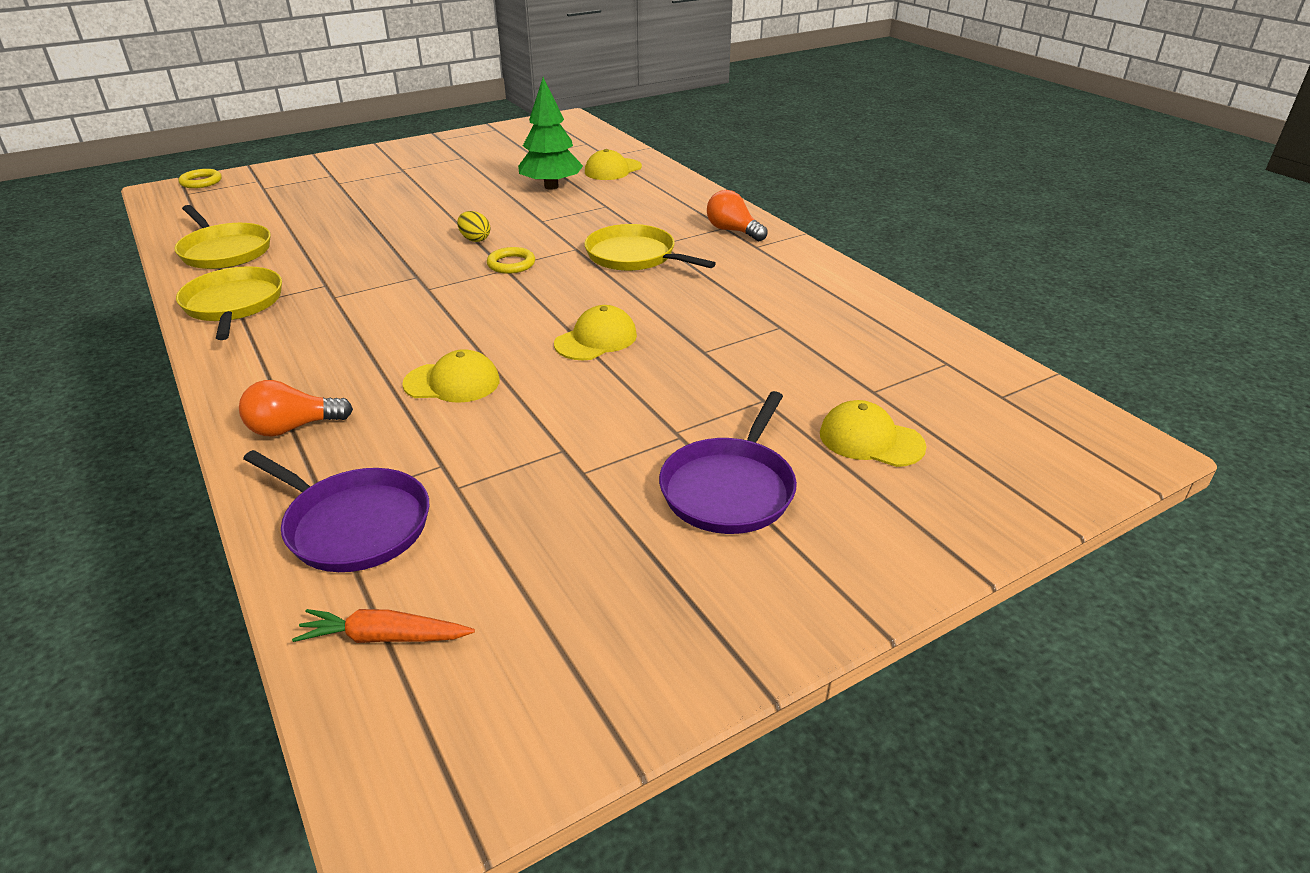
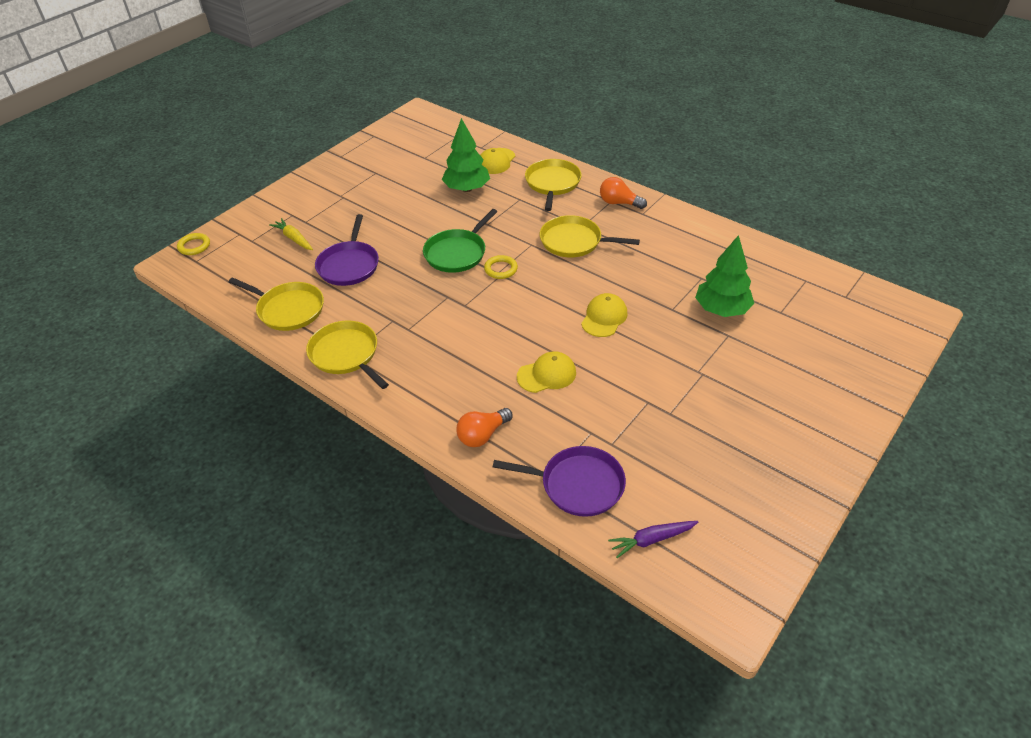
camera: 20 degrees left, 10 degrees up
(308, 194) = (294, 239): none -> yellow carrot
(384, 637) = (651, 540): orange carrot -> purple carrot
(475, 239) = (457, 253): yellow egg -> green pan
(662, 199) = (552, 184): none -> yellow pan
(730, 488) = (751, 399): purple pan -> purple pan (349, 265)
(779, 368) = (722, 309): none -> green tree
(870, 440) = (799, 346): yellow cap -> none

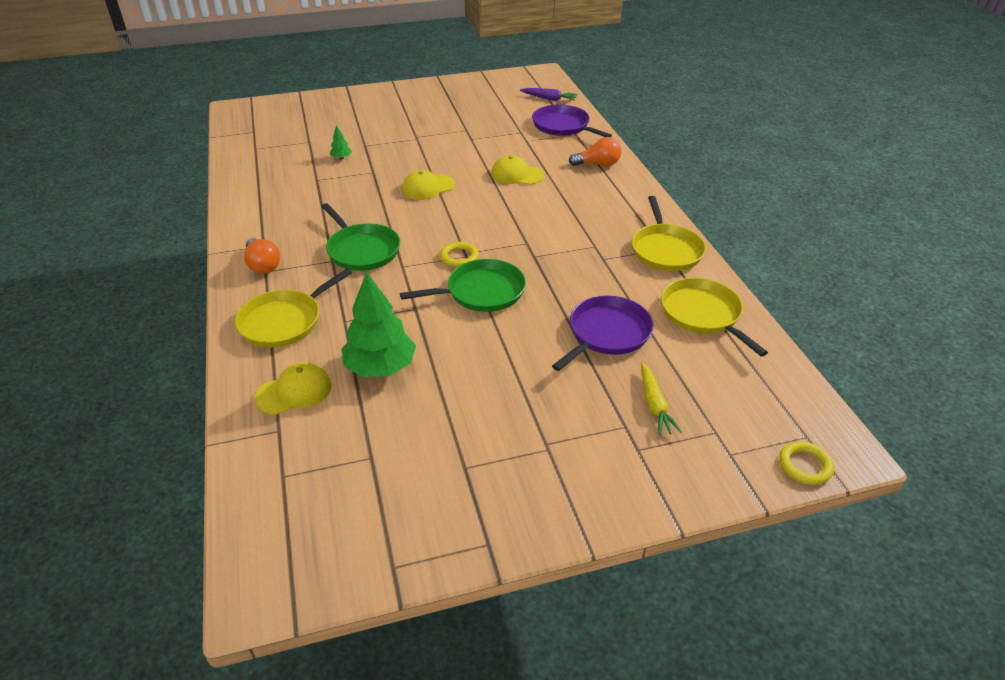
camera: 145 degrees left, 5 degrees down
(574, 241) = (362, 250): yellow pan -> green pan
(722, 309) = (341, 158): green tree -> green tree, size x0.43

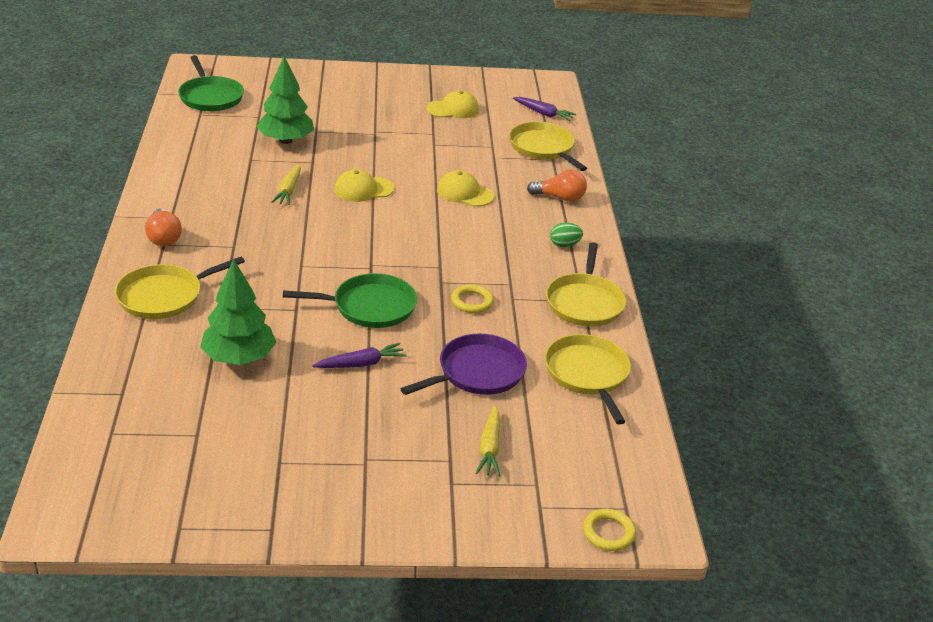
camera: 10 degrees right, 5 degrees down
(294, 391) = (149, 363): yellow cap -> yellow cap (453, 109)
(341, 158) = (285, 140): green tree -> green tree, size x2.35
(362, 200) = (289, 190): none -> yellow carrot
(362, 250) = (267, 241): green pan -> green pan (210, 97)
(459, 257) = (363, 268): yellow ring -> yellow ring (472, 302)
(498, 348) = (361, 364): none -> purple carrot
(563, 126) = (543, 148): purple pan -> yellow pan
(622, 203) = (564, 245): none -> green egg

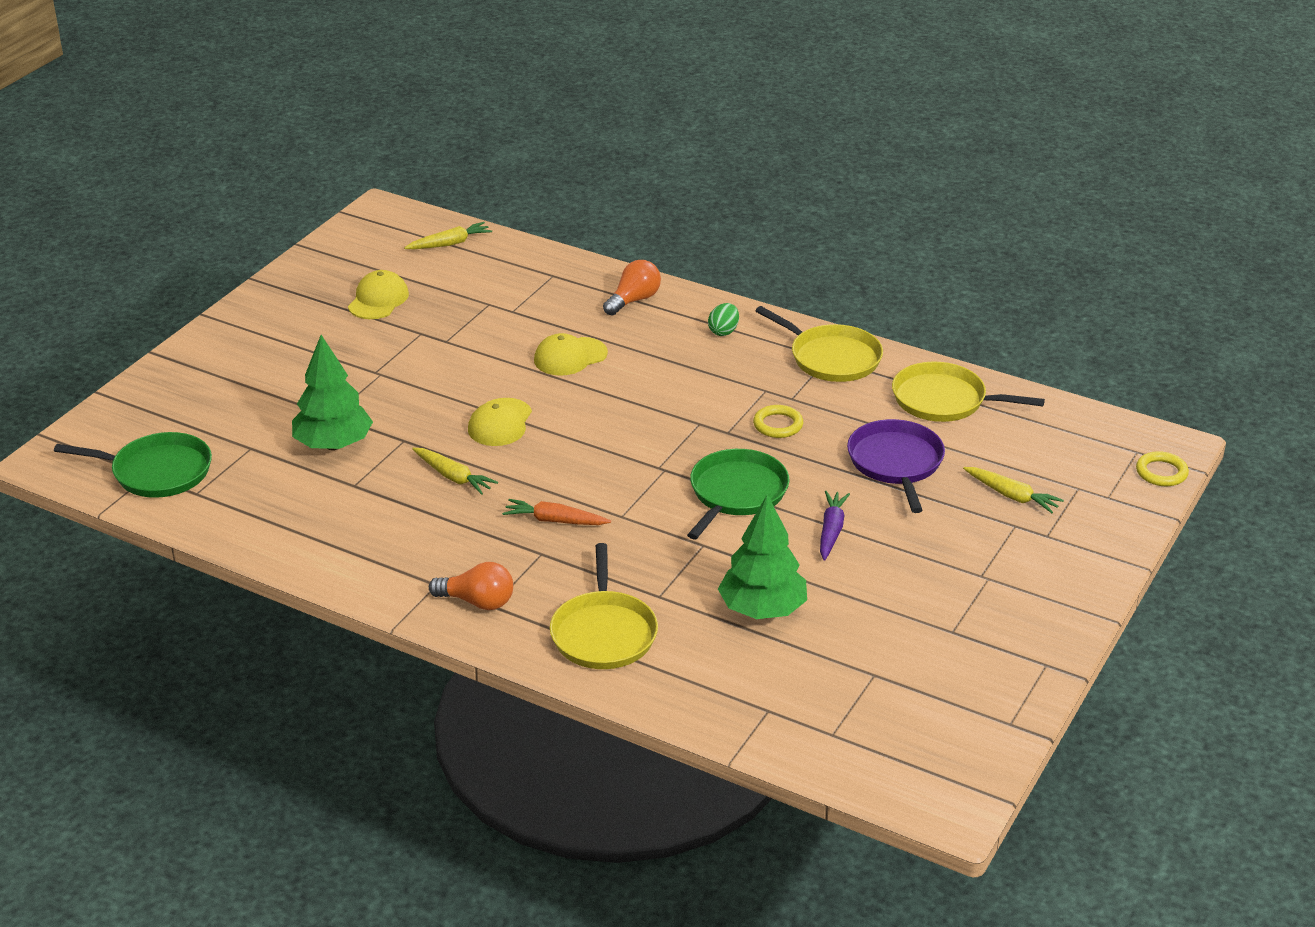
camera: 55 degrees left, 0 degrees up
(273, 241) = (555, 521): none -> orange carrot
(543, 113) = (450, 244): purple carrot -> yellow carrot
(543, 148) = (524, 272): yellow pan -> none

